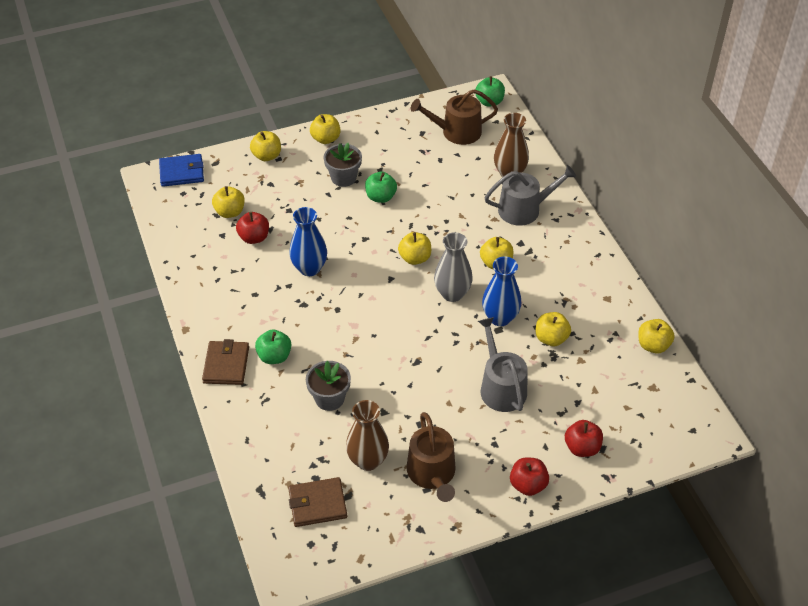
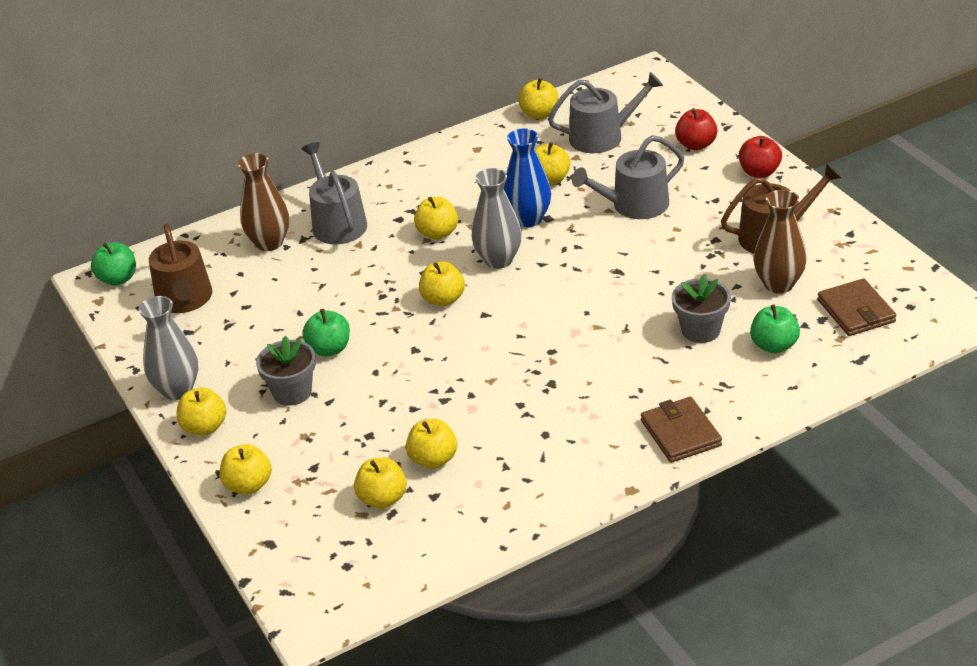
camera: 95 degrees left, 10 degrees down
(182, 172) = (297, 580): blue wallet -> none
(226, 365) = (680, 433): brown wallet -> brown wallet turned 75 degrees clockwise
(254, 237) = (433, 459): red apple -> yellow apple
(274, 356) = (650, 391): green apple -> green apple (774, 345)
(309, 268) = (483, 390): blue vase -> none
(365, 128) = (177, 390): none -> grey vase
(608, 383) = (602, 136): none -> grey watering can

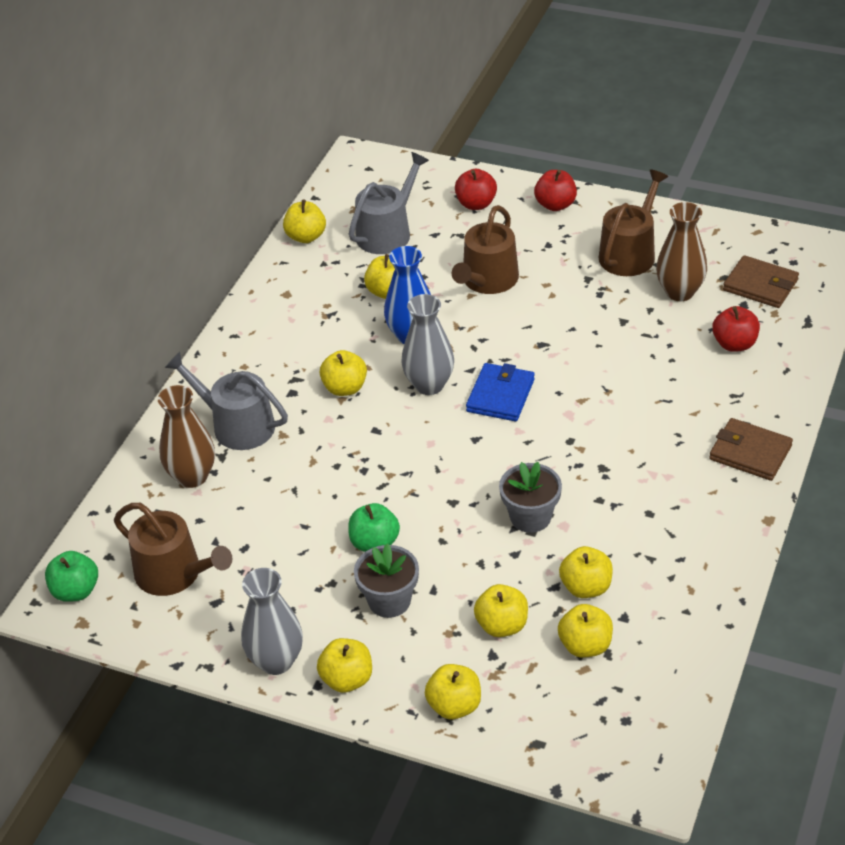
camera: 40 degrees left, 5 degrees up
(443, 299) = (423, 444): yellow apple -> yellow apple (502, 625)
(540, 293) = (500, 395): none -> blue wallet
(634, 205) = (487, 280): grey watering can -> brown watering can
(700, 330) = (666, 360): grey flower pot -> grey flower pot (530, 517)
(774, 345) = (734, 344): green apple -> red apple

